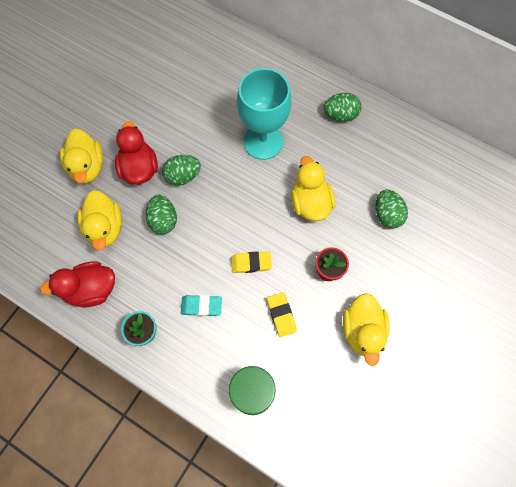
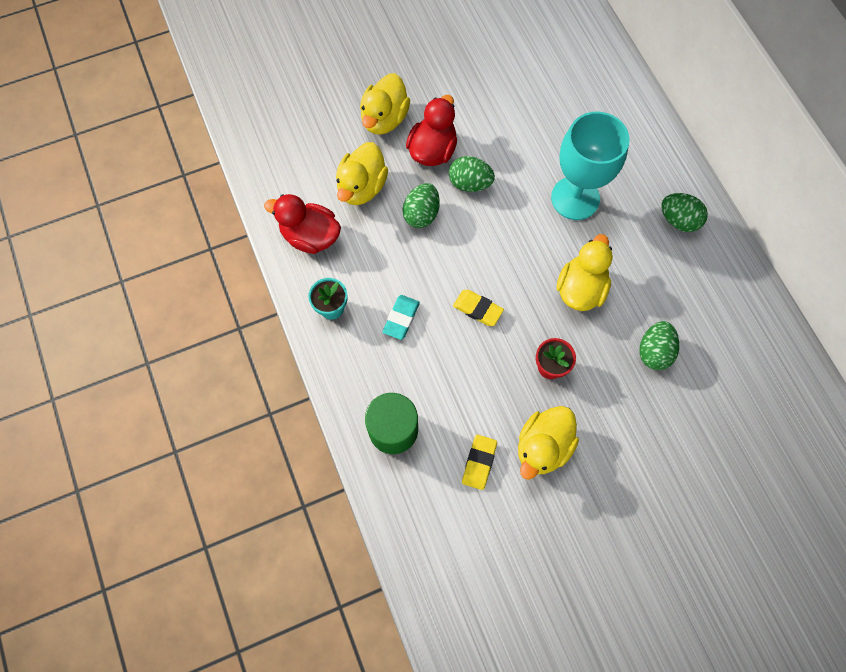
camera: 35 degrees right, 0 degrees up
(201, 306) = (401, 318): turquoise eraser -> turquoise eraser turned 75 degrees clockwise
(281, 315) = (472, 377): yellow eraser -> yellow eraser (479, 462)

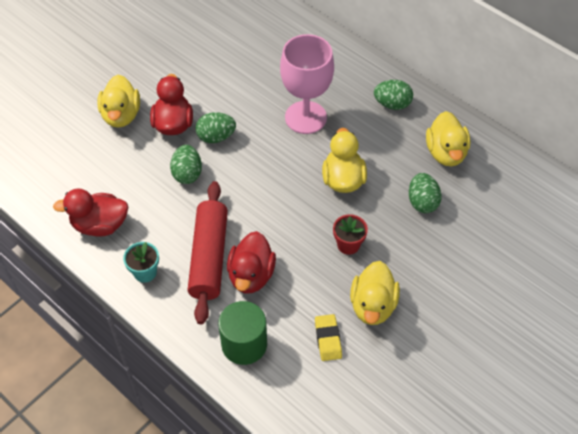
camera: 25 degrees left, 15 degrees down
(362, 187) = (127, 172): yellow duck -> yellow duck (446, 153)
(401, 318) = (209, 257): turquoise eraser -> red rolling pin
(434, 357) = (251, 275): none -> red duck
(477, 309) = (269, 226): yellow eraser -> none
(575, 198) = (305, 117): turquoise goblet -> pink goblet

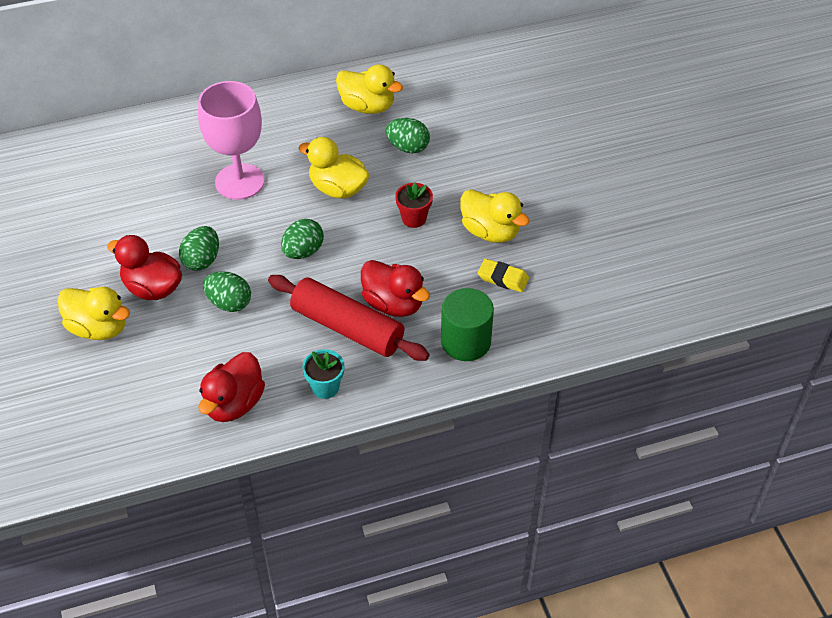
camera: 60 degrees left, 5 degrees down
(392, 104) = (280, 114): green egg -> green egg (303, 251)

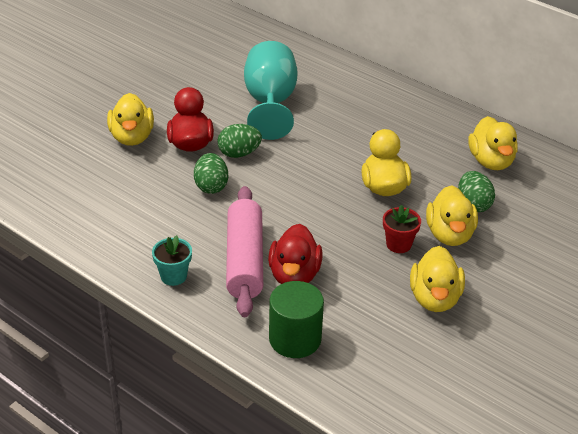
camera: 55 degrees right, 10 degrees down
(150, 201) = (270, 103): none -> turquoise goblet
(234, 404) = (117, 235): red duck -> none
(240, 181) = (334, 134): pink goblet -> none
(303, 251) = (299, 199): green egg -> none
(347, 328) = (244, 260): red rolling pin -> pink rolling pin
(429, 182) = (449, 234): none -> yellow duck
(503, 278) = (389, 331): yellow eraser -> none

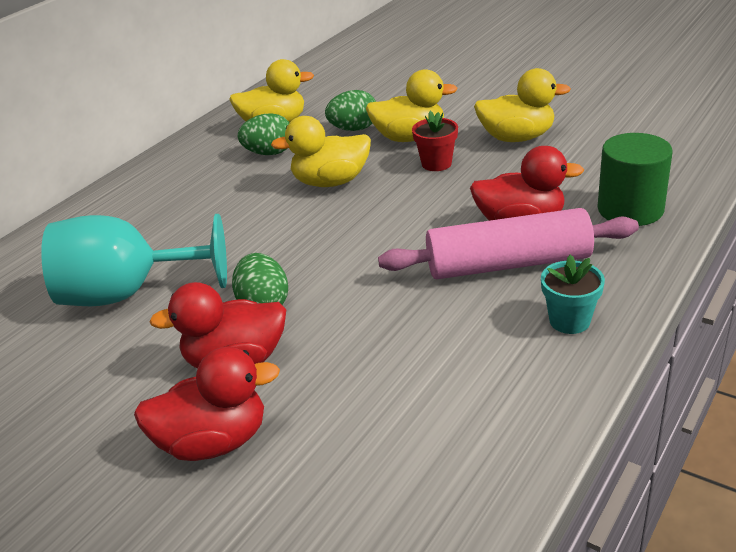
camera: 90 degrees left, 5 degrees down
(132, 137) = (214, 441): yellow duck -> red duck
(211, 186) = (350, 319): green egg -> green egg (269, 153)

